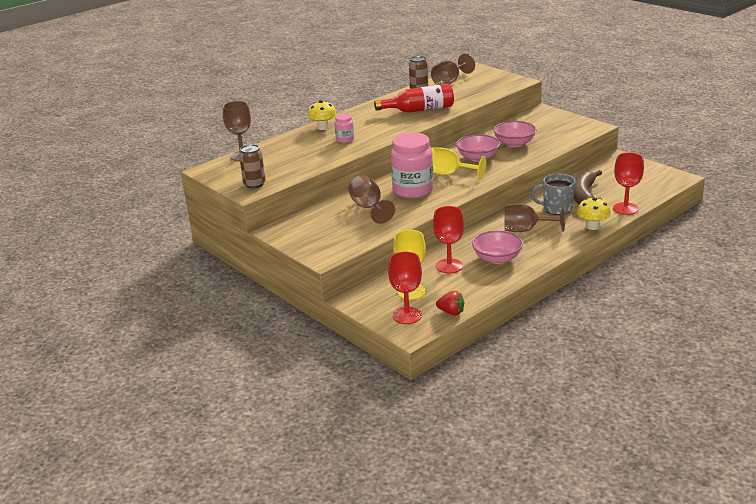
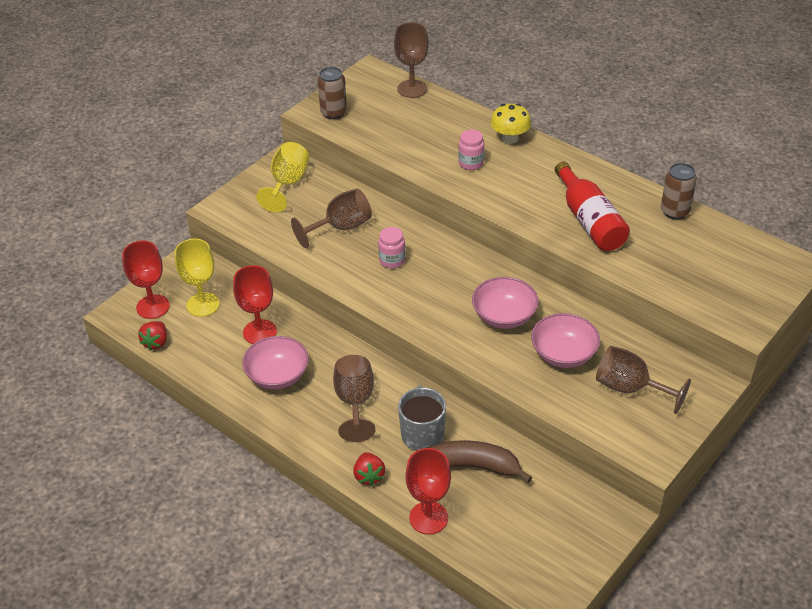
camera: 80 degrees right, 15 degrees up
(413, 190) = (392, 260): pink jar -> pink jar, size x0.48
(449, 82) = (719, 242): brown goblet -> brown goblet (630, 388)
(449, 174) = (445, 291): yellow goblet -> yellow goblet (287, 184)
(592, 226) = (369, 476): yellow mushroom -> red strawberry

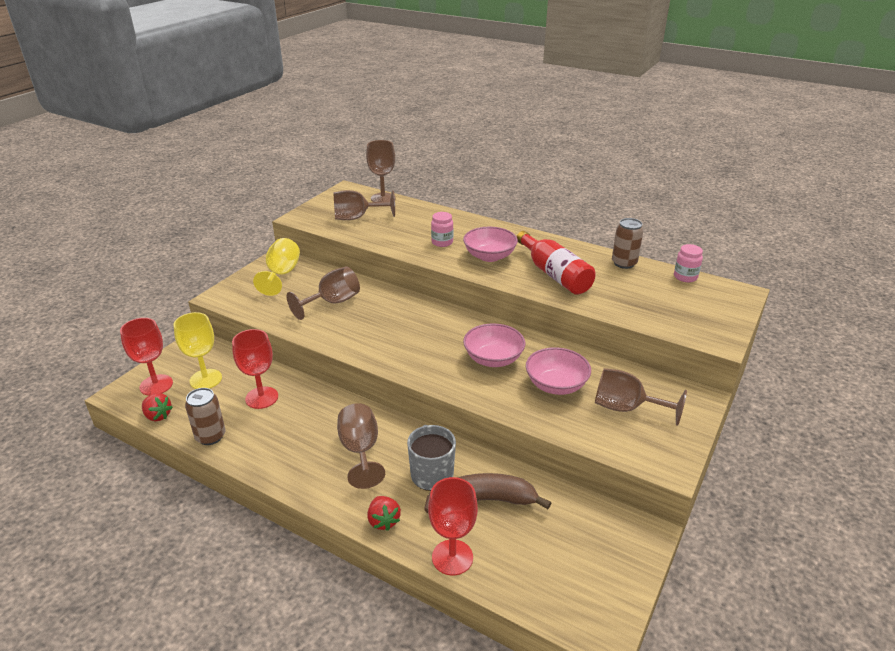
camera: 10 degrees left, 10 degrees down
(156, 342) = (158, 416): red strawberry -> red strawberry turned 60 degrees counterclockwise
(277, 376) = (281, 434): pink bowl -> pink bowl (489, 256)
(333, 113) = (318, 217): brown can -> brown can (210, 436)
(378, 118) = (357, 218): none -> brown goblet
(392, 260) = (382, 324): pink jar -> pink jar (685, 277)
(510, 138) = (471, 224): yellow mushroom -> none

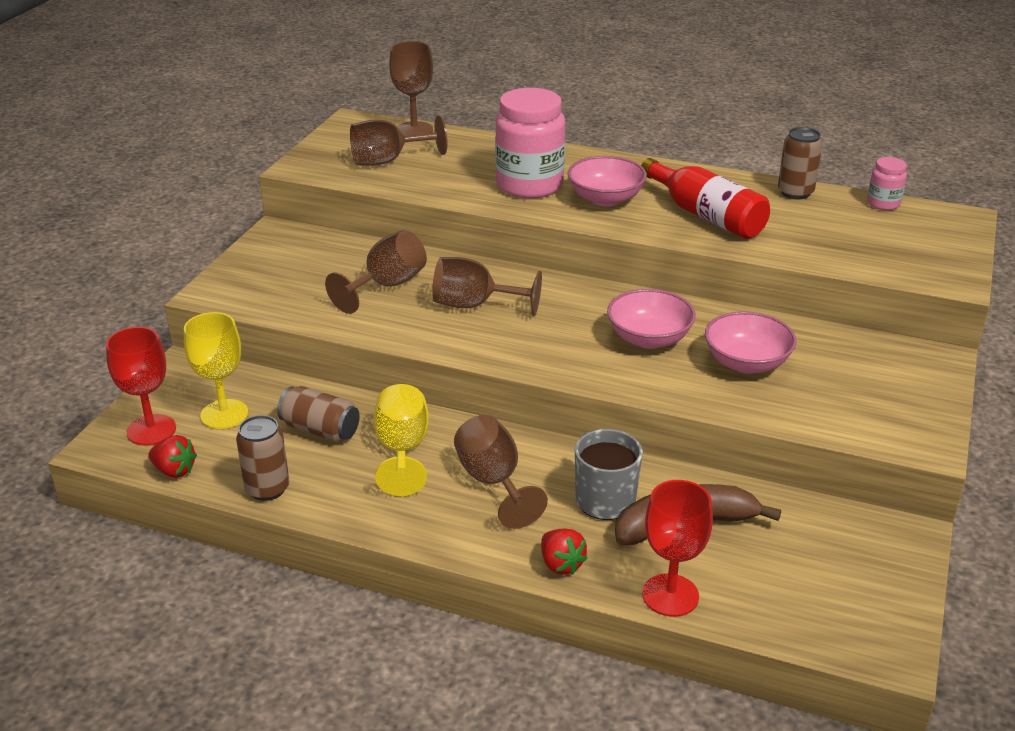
camera: 10 degrees left, 0 degrees up
(261, 398) = (320, 430): red goblet -> brown can
(281, 274) = (292, 254): yellow goblet -> yellow goblet (402, 450)
(442, 242) = (529, 185): pink jar -> pink jar, size x2.10
(626, 408) = (848, 381): brown goblet -> brown goblet (474, 305)

